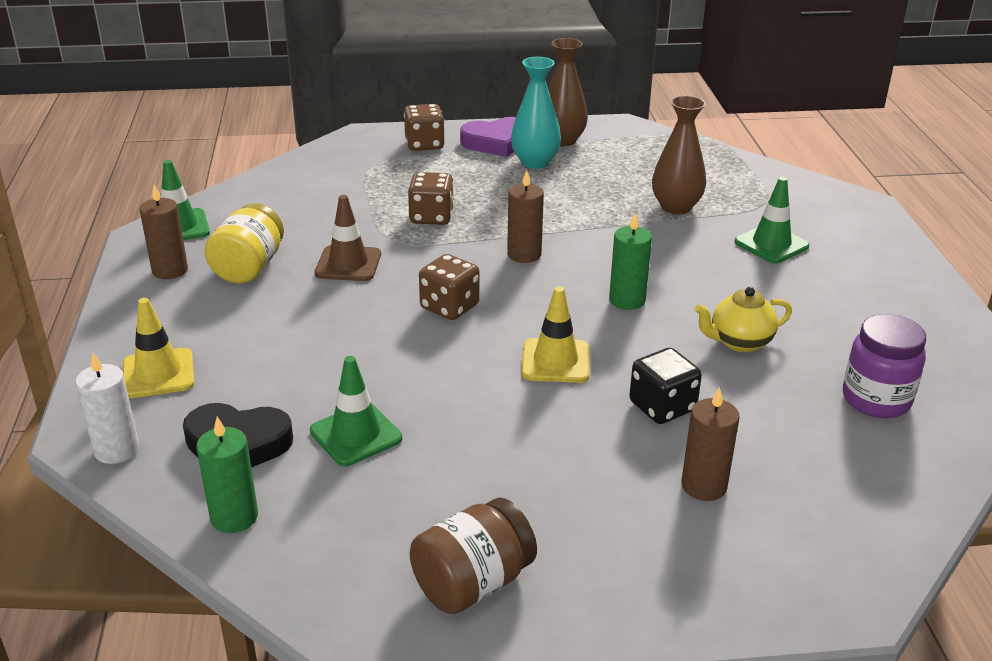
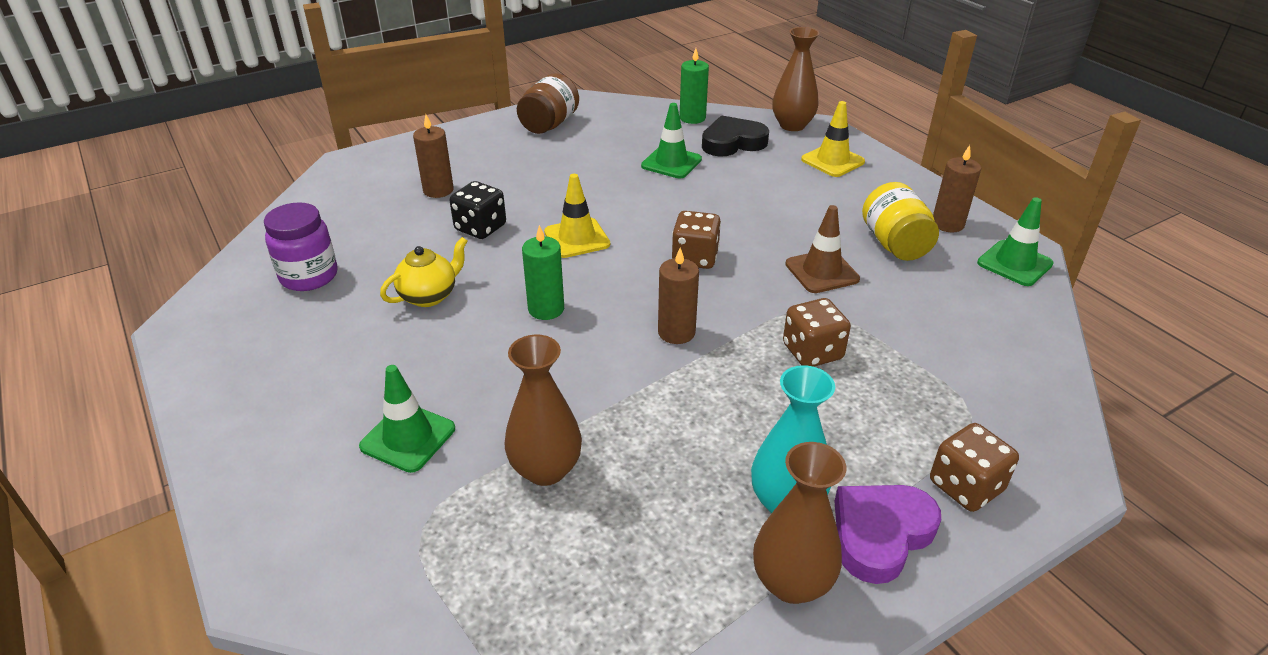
camera: 155 degrees right, 5 degrees up
(116, 450) = (792, 125): white candle -> brown vase

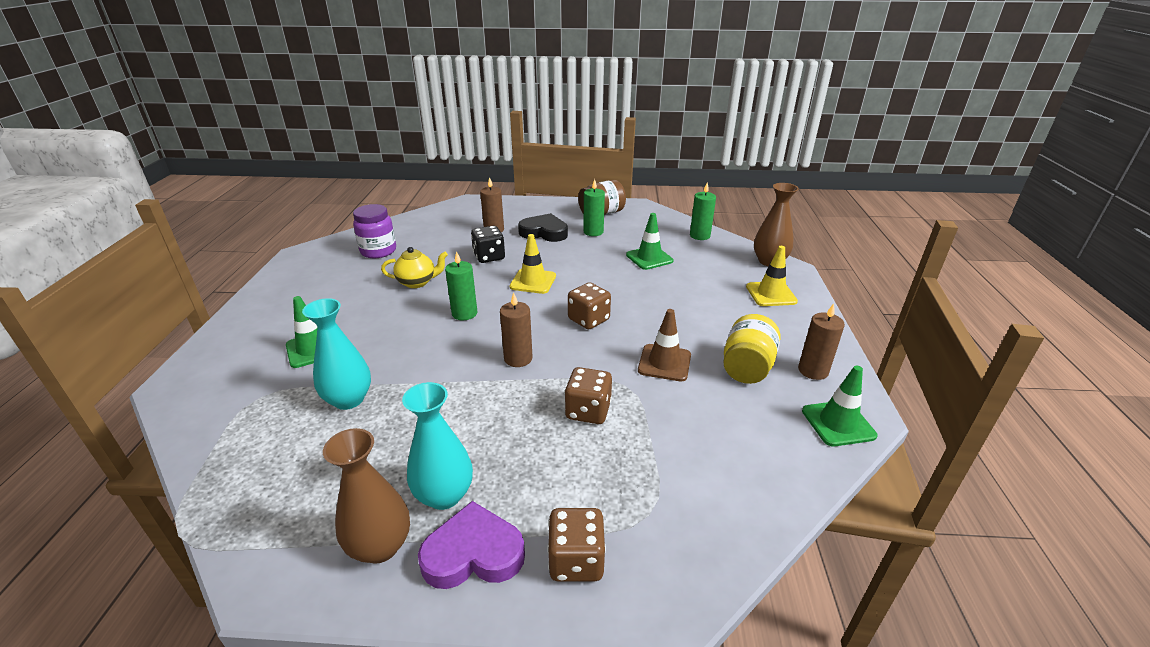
camera: 35 degrees right, 5 degrees down
(546, 469) = (348, 399): brown vase -> turquoise vase
(569, 151) = (593, 232): none -> green candle
(732, 142) = (709, 259): black heart -> black heart (544, 232)

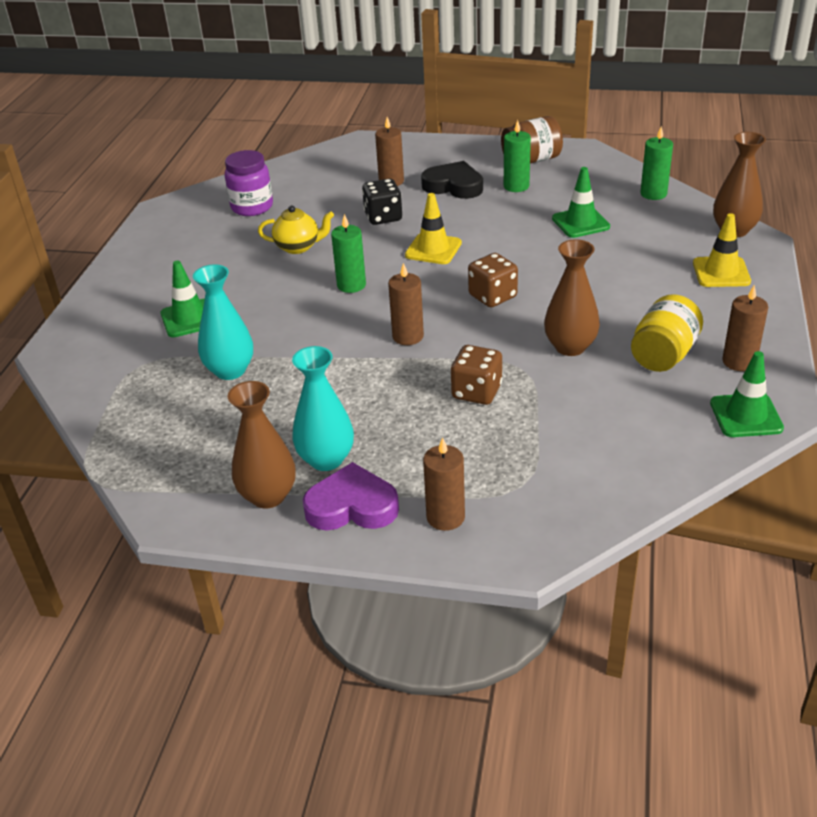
camera: 10 degrees right, 5 degrees up
(576, 560) = (445, 517): brown dice -> brown candle
(664, 363) = (570, 347): brown traffic cone -> brown vase

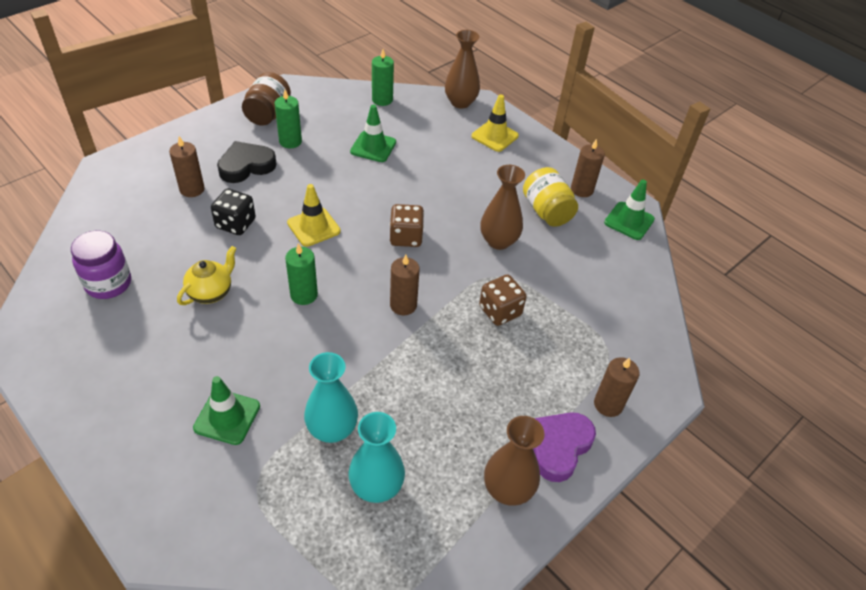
camera: 60 degrees left, 10 degrees up
(326, 459) = (497, 432): turquoise vase -> turquoise vase (376, 486)

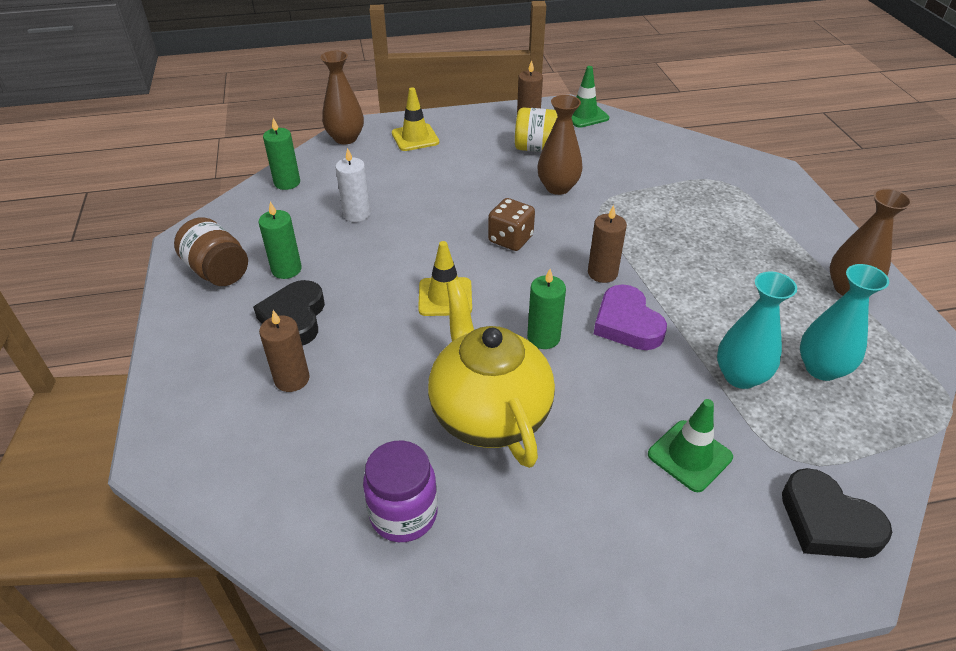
camera: 55 degrees left, 5 degrees down
(201, 521) = (827, 521): none -> black heart
(211, 292) = (488, 413): yellow teapot -> yellow teapot, size x1.99
(235, 224) = (388, 358): black dice -> none
(373, 147) = (357, 214): green traffic cone -> white candle
(500, 311) = (646, 219): brown dice -> none
(558, 447) = (813, 244): purple heart -> purple heart (627, 323)
(608, 404) = (779, 203): brown candle -> none

